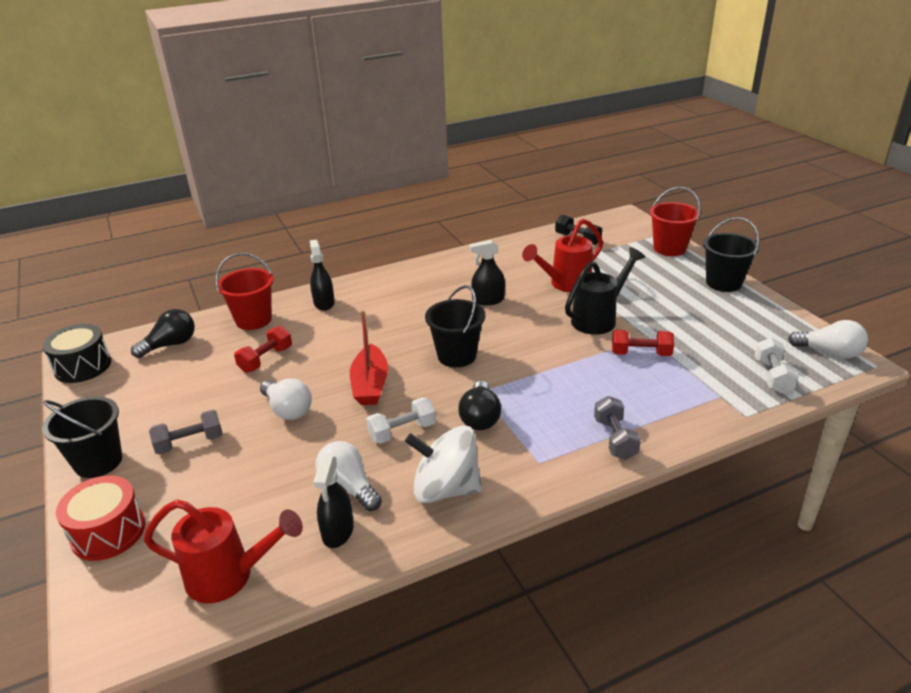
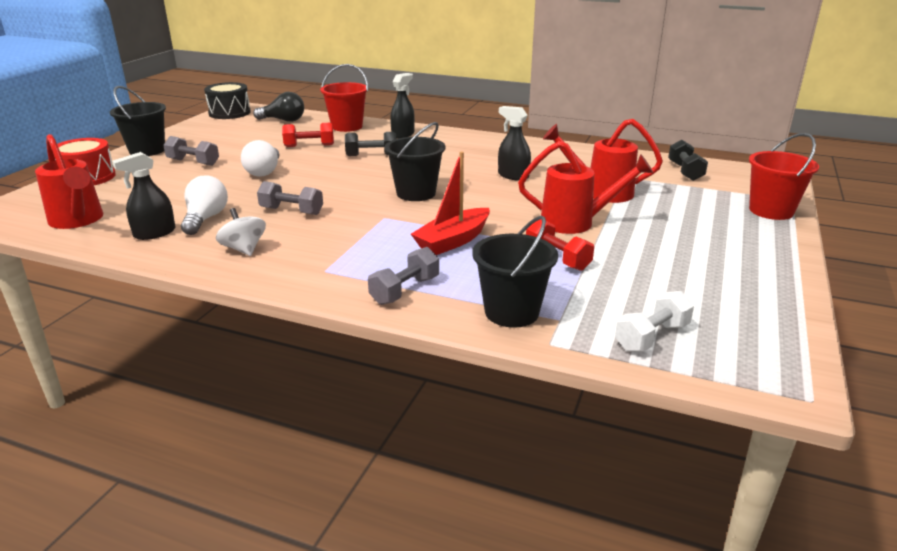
camera: 45 degrees right, 5 degrees down
(344, 339) = (371, 155): none -> black dumbbell
(370, 385) = (331, 182): red boat -> red boat (453, 241)
(402, 431) = (291, 211): white dumbbell -> grey dumbbell
(445, 489) = (244, 249): white spinning top -> white spinning top, size x0.60
(480, 417) = (349, 229): black light bulb -> none
(599, 319) = (576, 223): black watering can -> red watering can
(723, 283) = (772, 255): black bucket -> black bucket (511, 312)
(829, 352) = (772, 358): white light bulb -> none

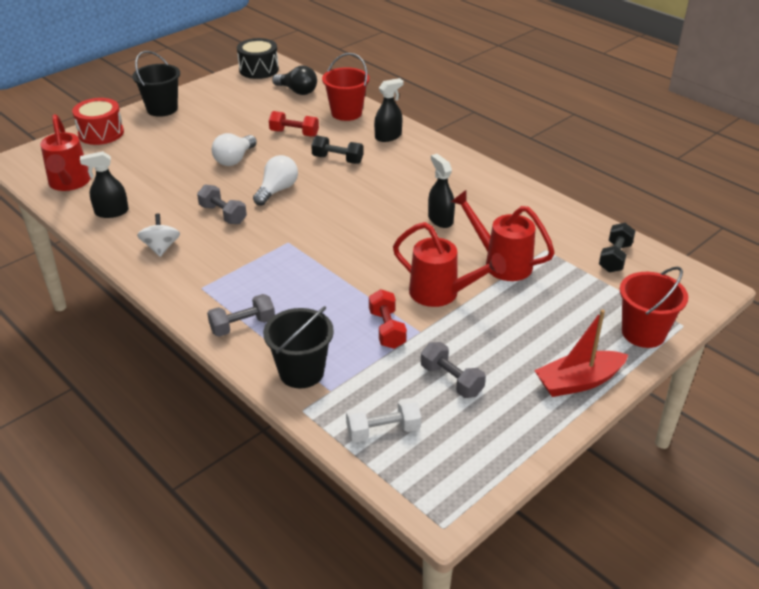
camera: 25 degrees right, 10 degrees up
(193, 162) = (188, 133): grey dumbbell -> grey dumbbell (451, 380)
(205, 219) = (155, 206): white light bulb -> white light bulb (277, 190)
(416, 193) = (336, 219): black bucket -> none
(453, 241) = (320, 285): red boat -> red boat (578, 382)

